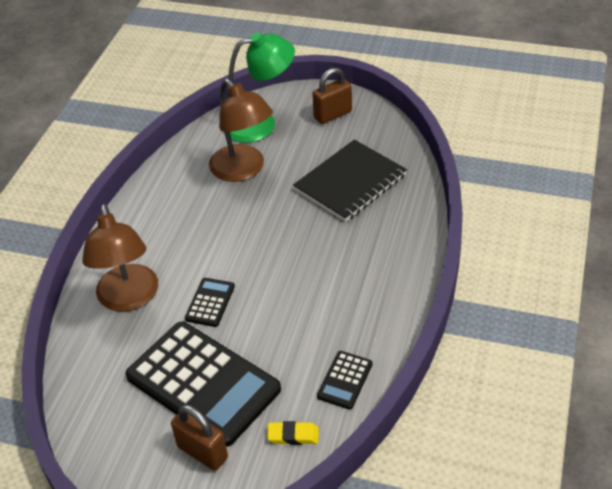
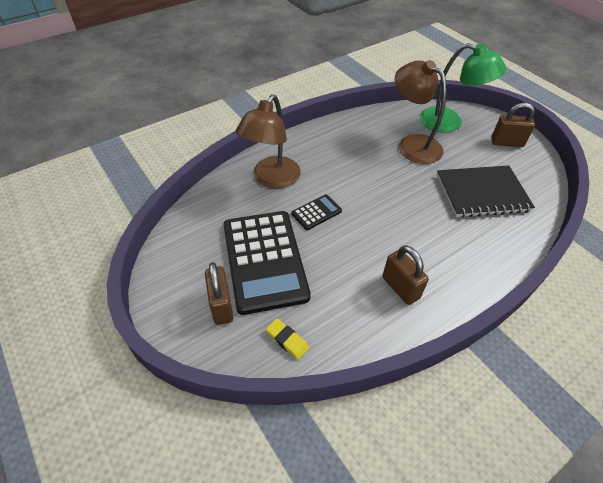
camera: 35 degrees right, 5 degrees up
(243, 170) = (412, 144): brown lamp -> brown lamp turned 135 degrees clockwise
(345, 380) = (358, 328): black calculator -> none
(351, 320) = (400, 288): none -> brown padlock

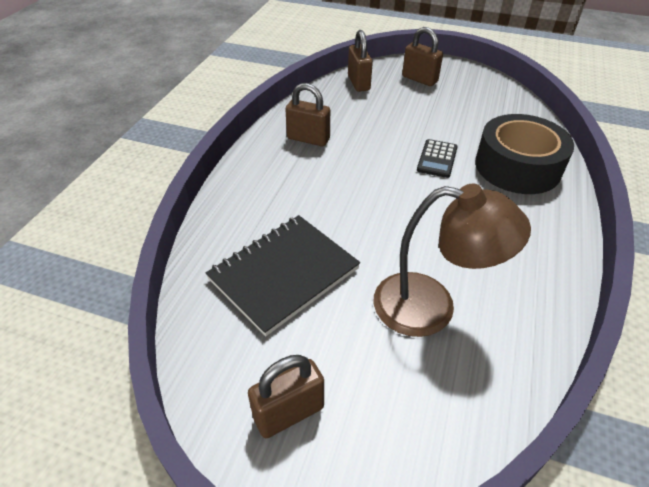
camera: 145 degrees right, 5 degrees down
(264, 260) = (428, 109): black calculator -> none
(272, 179) = (517, 166): brown lamp -> black tape
(287, 340) = (358, 83): yellow eraser -> brown padlock
(449, 122) = (418, 404): green lamp -> none

